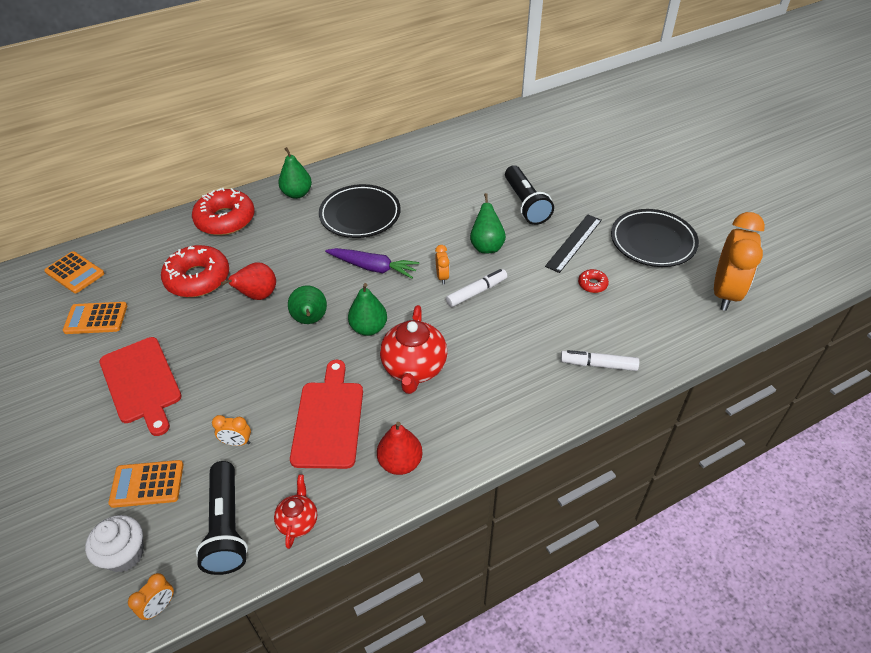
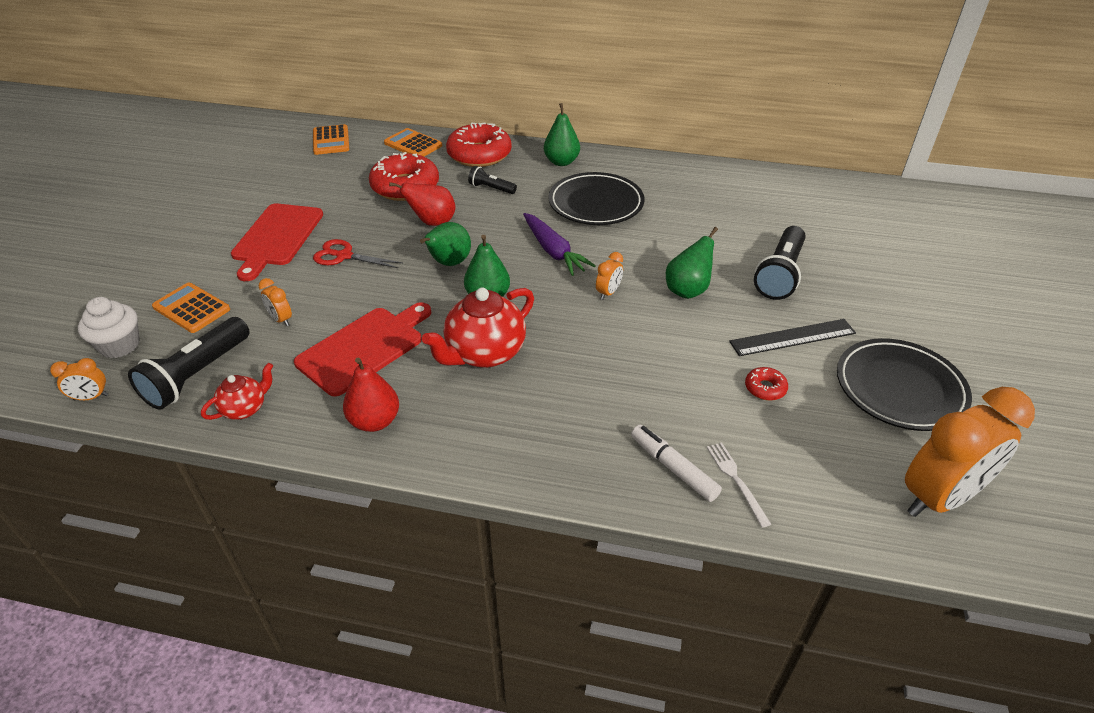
camera: 40 degrees right, 5 degrees down
(96, 318) = (305, 178): orange calculator -> orange calculator (413, 144)
(221, 363) = (344, 256): none -> red scissors
(270, 243) = (491, 188): none -> black flashlight
(476, 292) = (626, 324): white marker -> none
(634, 349) = (736, 480): none -> white fork

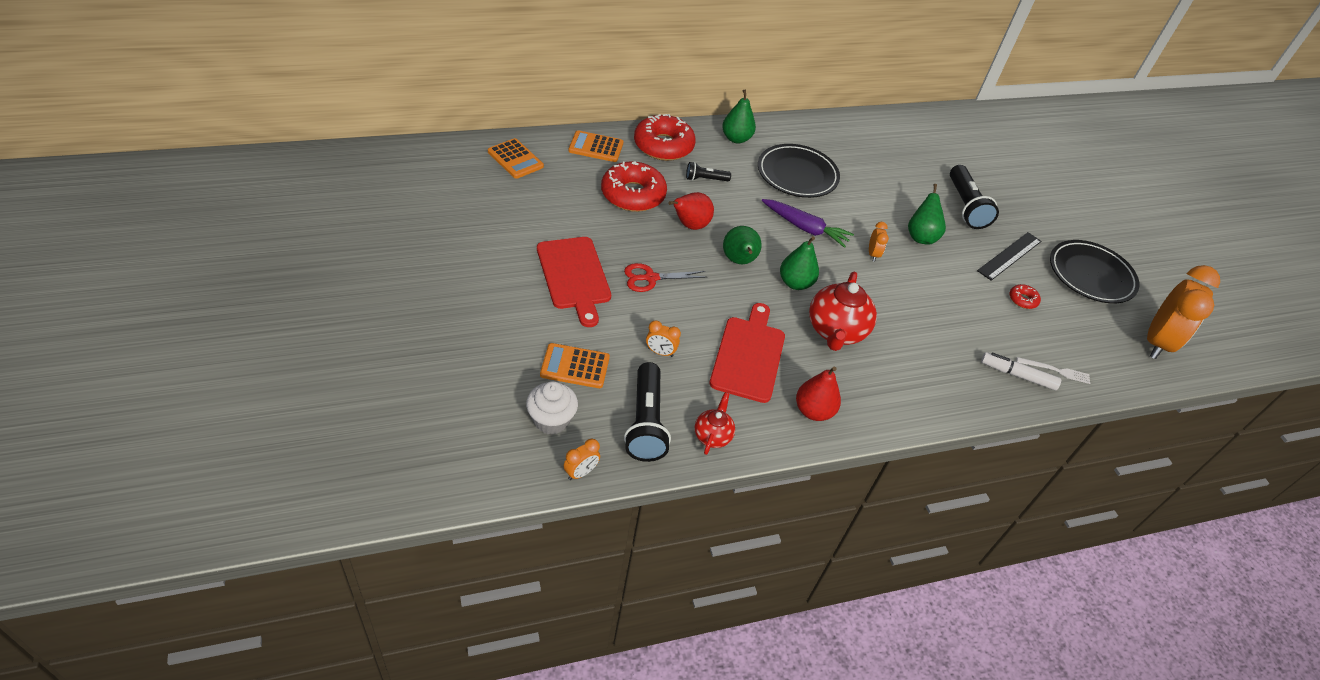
camera: 35 degrees left, 5 degrees up
(736, 480) = (1055, 370): white fork -> white fork turned 150 degrees clockwise

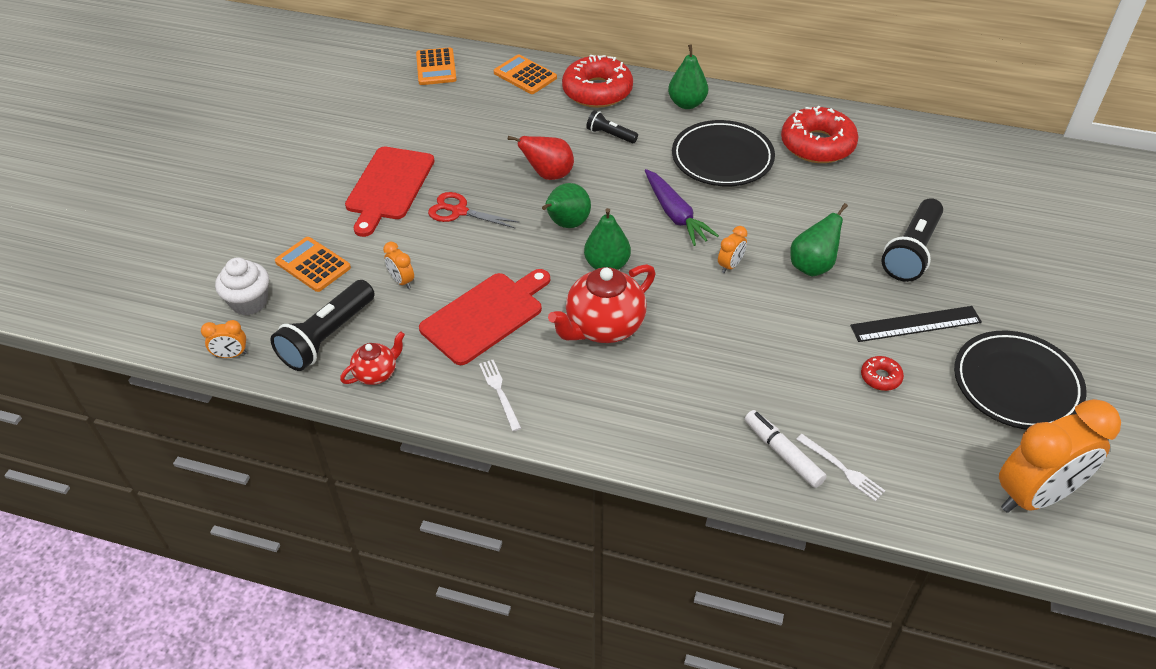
camera: 40 degrees right, 0 degrees up
(633, 195) = (518, 129): red donut -> red donut (817, 145)
(813, 411) = (499, 392): red pear -> white fork

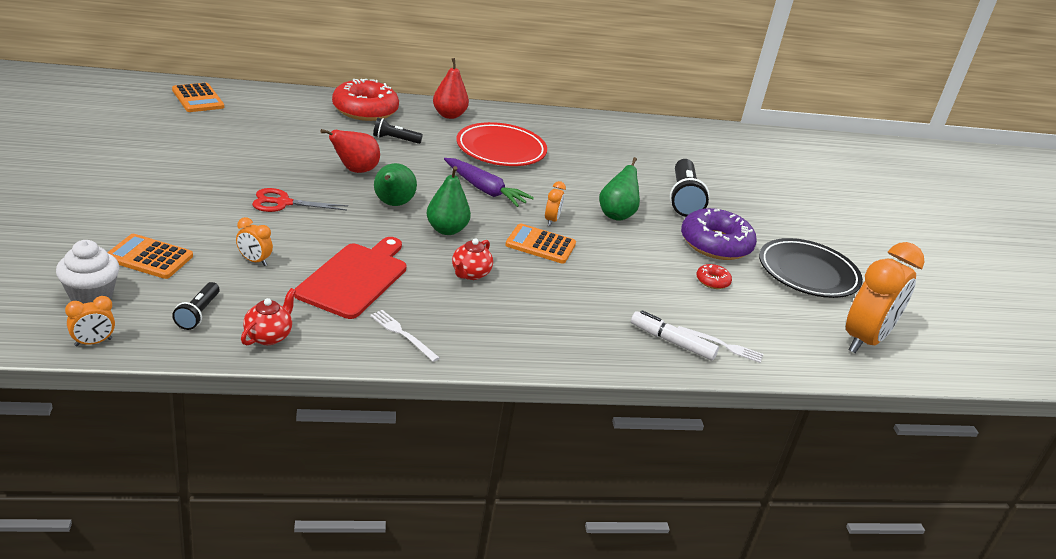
camera: 30 degrees left, 15 degrees down
(327, 337) = (198, 314): black flashlight -> black flashlight, size x0.54
(389, 186) = (199, 189): red cutting board -> none
(525, 75) = (290, 101): orange calculator -> orange calculator (540, 245)
(604, 327) = (470, 274): red teapot -> red teapot, size x0.54
(687, 103) = (449, 115): green pear -> red pear
(722, 158) = (501, 150): black plate -> red plate
(817, 145) = (571, 136): red donut -> none
(915, 324) = (715, 244): black ruler -> purple donut

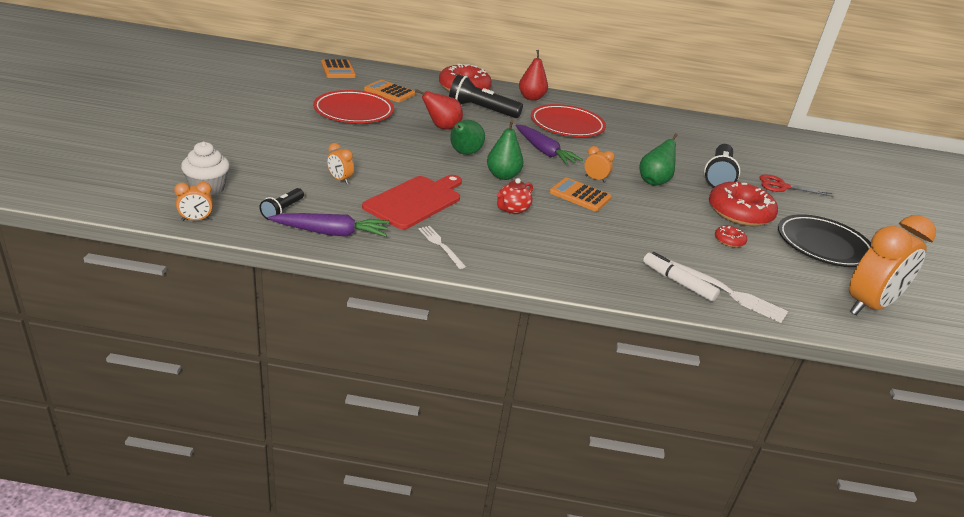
camera: 15 degrees right, 0 degrees up
(149, 257) = (261, 168): orange calculator -> orange calculator (389, 92)
(239, 159) = (354, 111): none -> red plate
(268, 336) = (331, 233): red teapot -> purple carrot
(283, 203) = (377, 143): red scissors -> red scissors (782, 186)
(395, 139) = (481, 110): black flashlight -> black flashlight, size x1.86
(551, 220) = (595, 179): orange clock -> orange clock turned 90 degrees counterclockwise
(715, 244) = (739, 213): purple donut -> red donut
(722, 345) = (725, 291): white fork -> white fork, size x1.64

